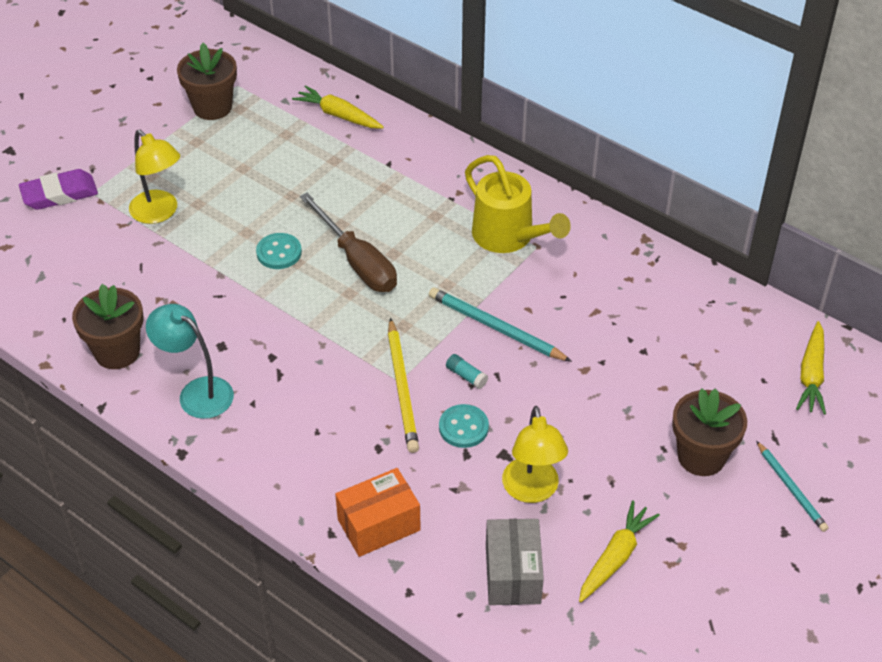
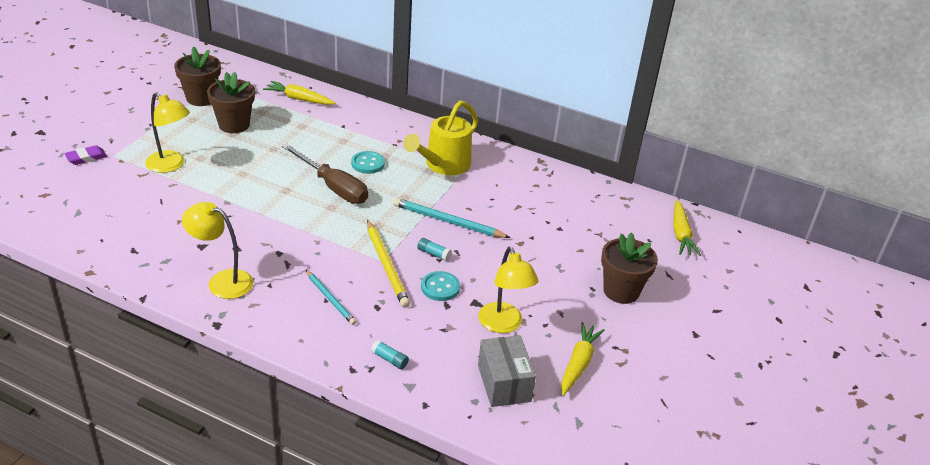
camera: 15 degrees left, 10 degrees down
(59, 194) = (86, 158): purple eraser -> purple eraser, size x0.64
(117, 352) = (150, 259): brown flower pot -> brown flower pot (234, 125)
(197, 392) = (222, 281): turquoise lamp -> yellow lamp
(279, 252) = (271, 185): turquoise button -> turquoise button (368, 164)
(378, 524) = (389, 359): orange box -> turquoise glue stick
(509, 237) = (443, 165): yellow watering can -> yellow watering can turned 90 degrees clockwise
(791, 488) = (691, 306): turquoise pencil -> turquoise pencil (330, 299)

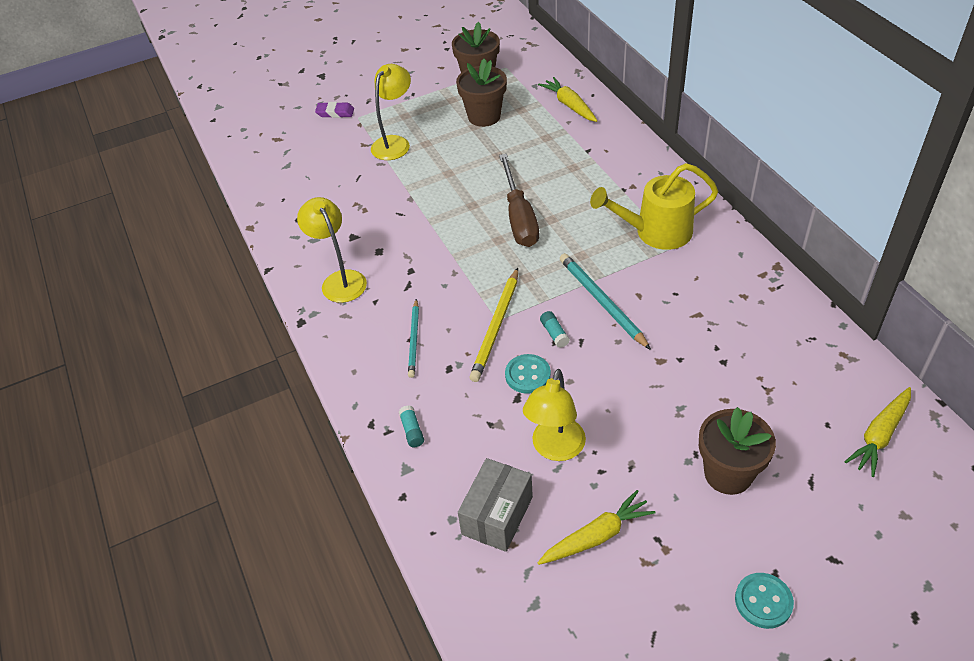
camera: 45 degrees right, 10 degrees up
(171, 165) = (395, 143): yellow lamp -> yellow lamp turned 135 degrees counterclockwise
(368, 164) = (576, 203): turquoise button -> turquoise button (763, 601)

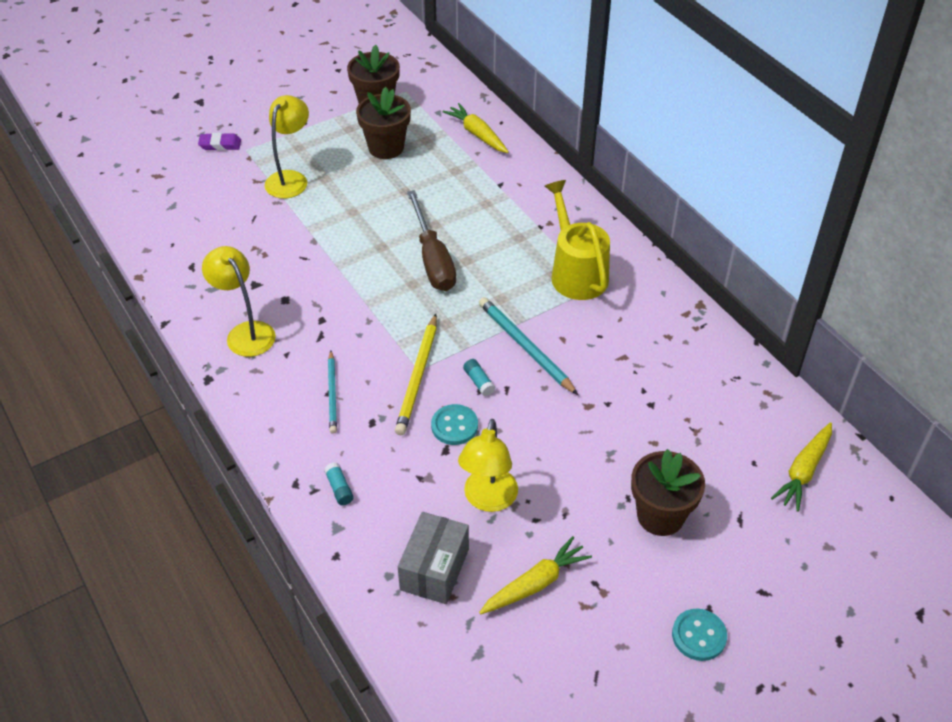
camera: 10 degrees left, 0 degrees up
(655, 232) = (575, 272): yellow watering can -> yellow watering can turned 90 degrees clockwise

